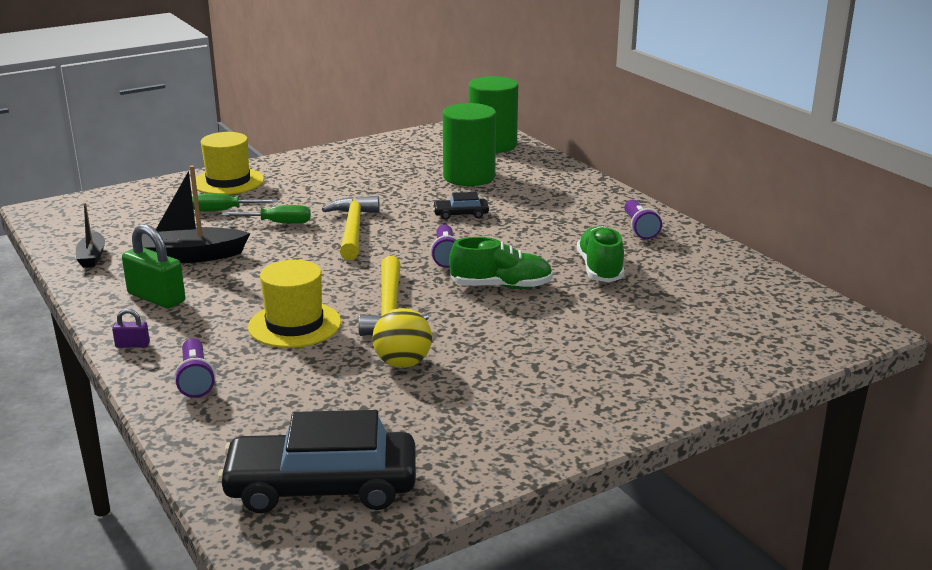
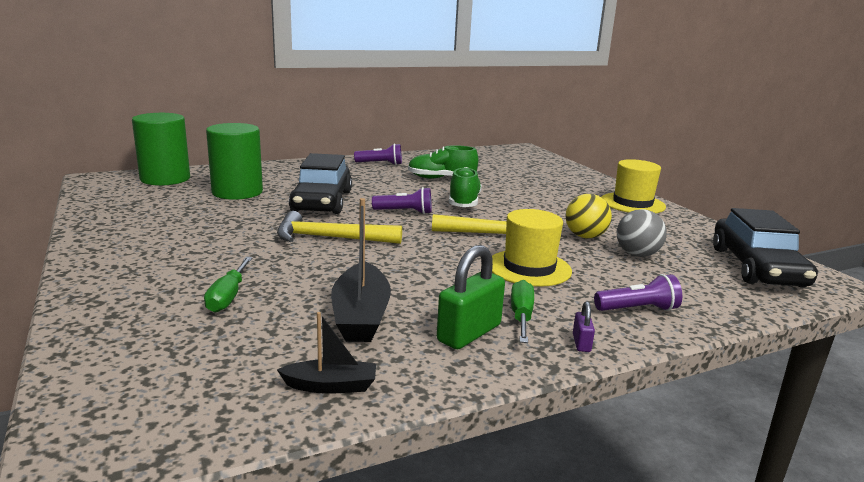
camera: 85 degrees left, 5 degrees down
(228, 181) = (124, 293): yellow hat -> yellow hat (632, 203)
(278, 223) = (291, 268): green screwdriver -> green screwdriver (521, 316)
(348, 395) = (637, 254): none -> grey ball
(461, 214) = (322, 201): black car -> black car, size x2.22

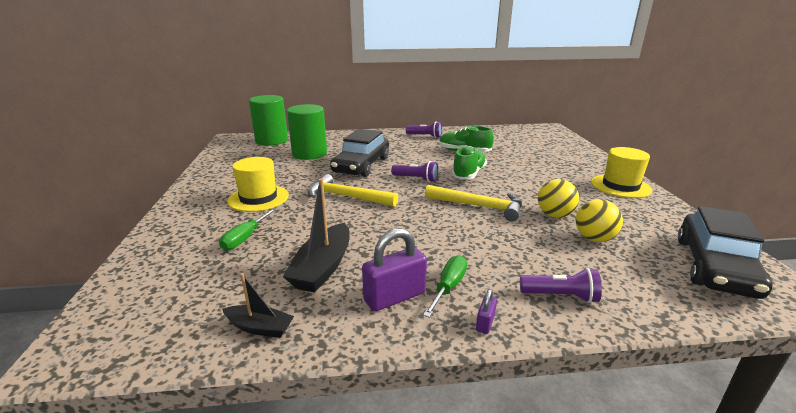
camera: 20 degrees right, 5 degrees up
(469, 333) = (395, 297): green padlock -> purple padlock
(529, 268) = (485, 240): yellow hat -> yellow hat (258, 198)
(637, 254) = (594, 238): grey ball -> yellow ball

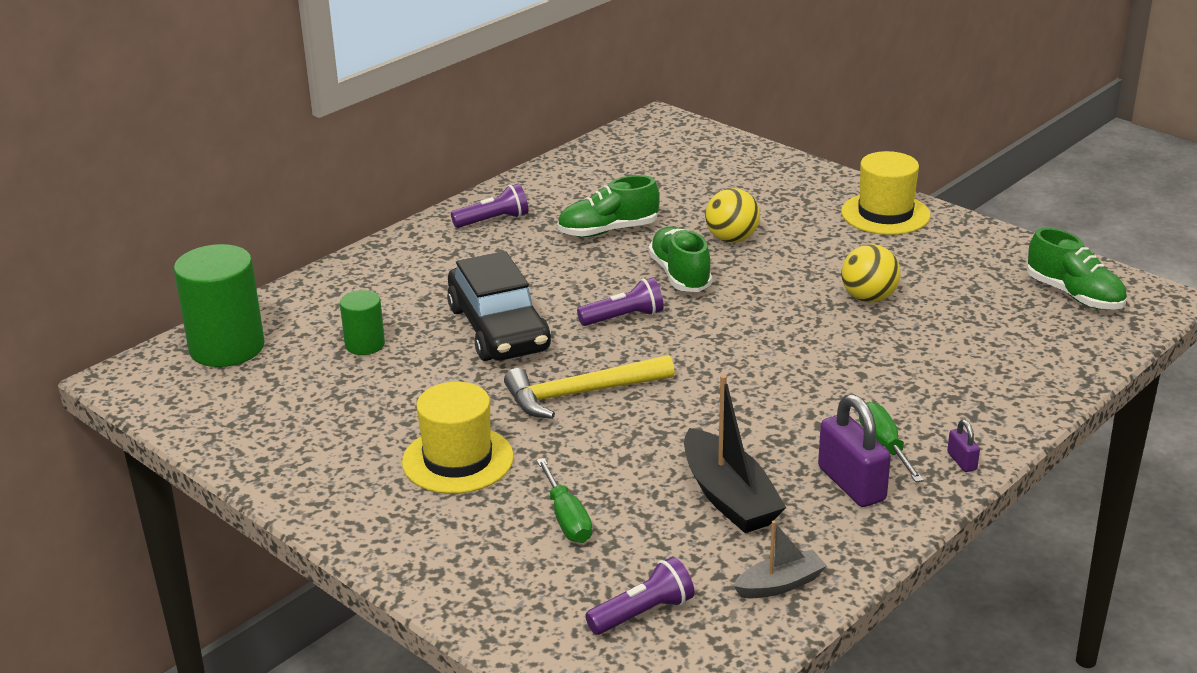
camera: 40 degrees left, 5 degrees up
(259, 327) = (779, 584): black boat -> grey boat
(309, 154) = (365, 345): green cylinder -> green cylinder, size x0.53
(395, 297) = (851, 484): purple padlock -> purple padlock turned 45 degrees counterclockwise
(479, 206) = (770, 326): yellow hammer -> none
(560, 296) = (988, 399): purple flashlight -> purple flashlight (643, 613)
(594, 238) = (943, 313): yellow ball -> yellow ball (732, 239)
(714, 267) = (1074, 295): black car -> green shoe

